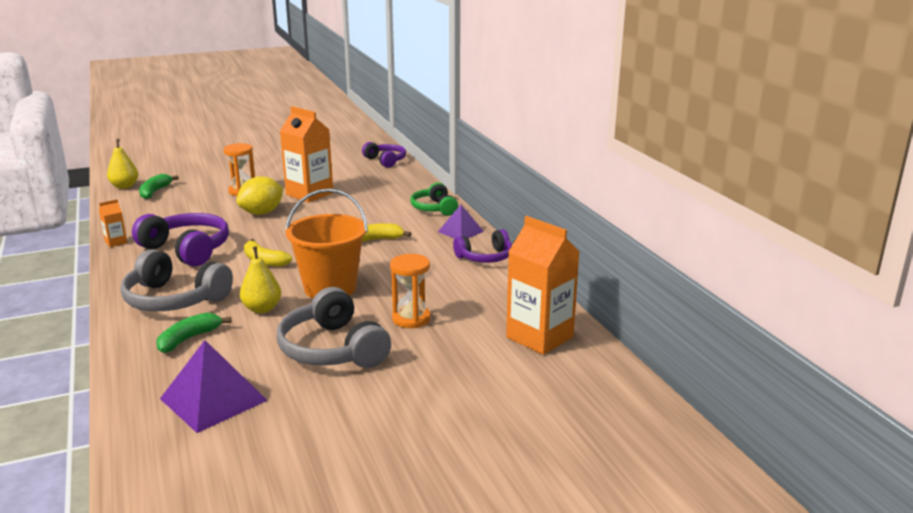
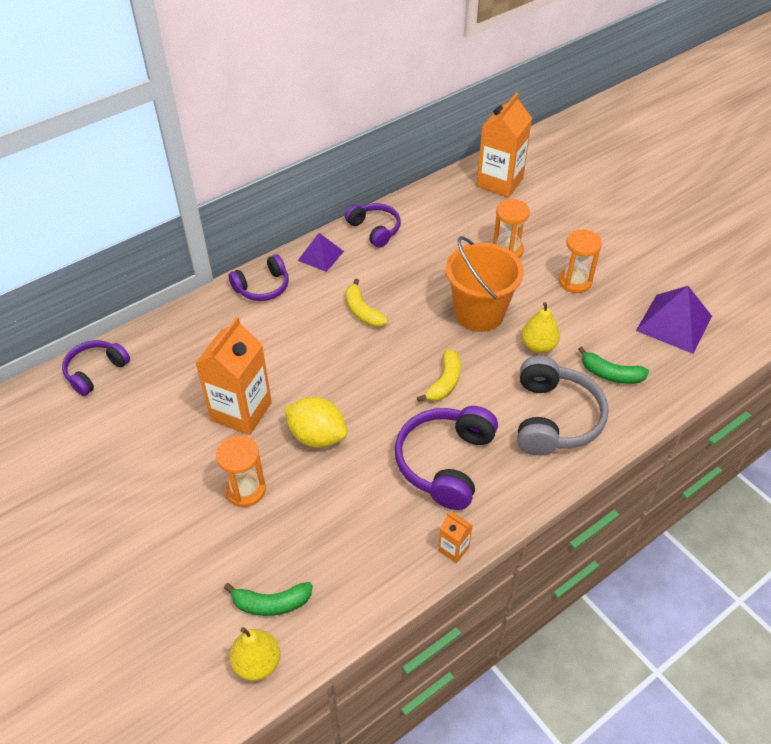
camera: 105 degrees left, 25 degrees up
(332, 349) = (575, 281): grey headphones -> orange hourglass
(434, 208) = (262, 287): green headphones -> purple headphones

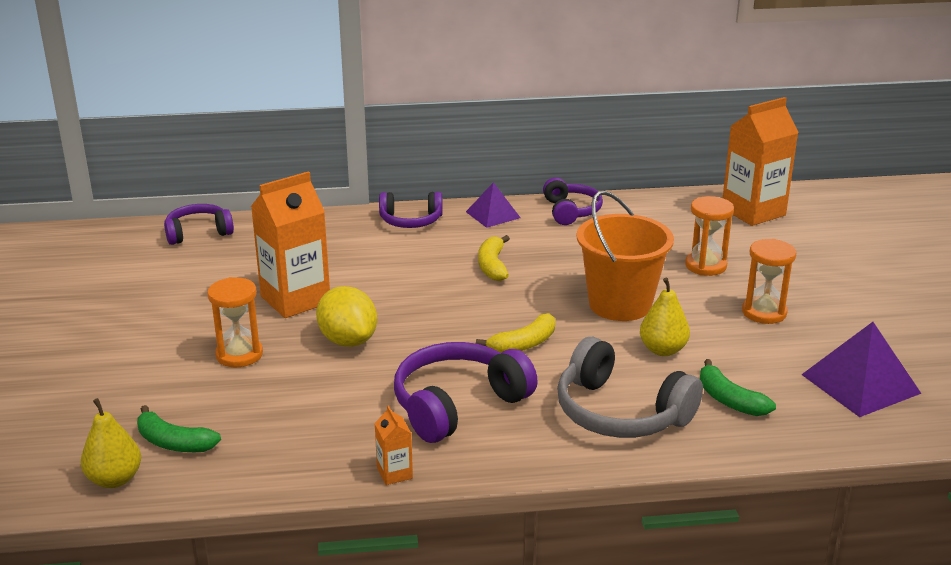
camera: 30 degrees right, 20 degrees down
(554, 418) = (620, 412): grey headphones -> grey headphones turned 90 degrees clockwise

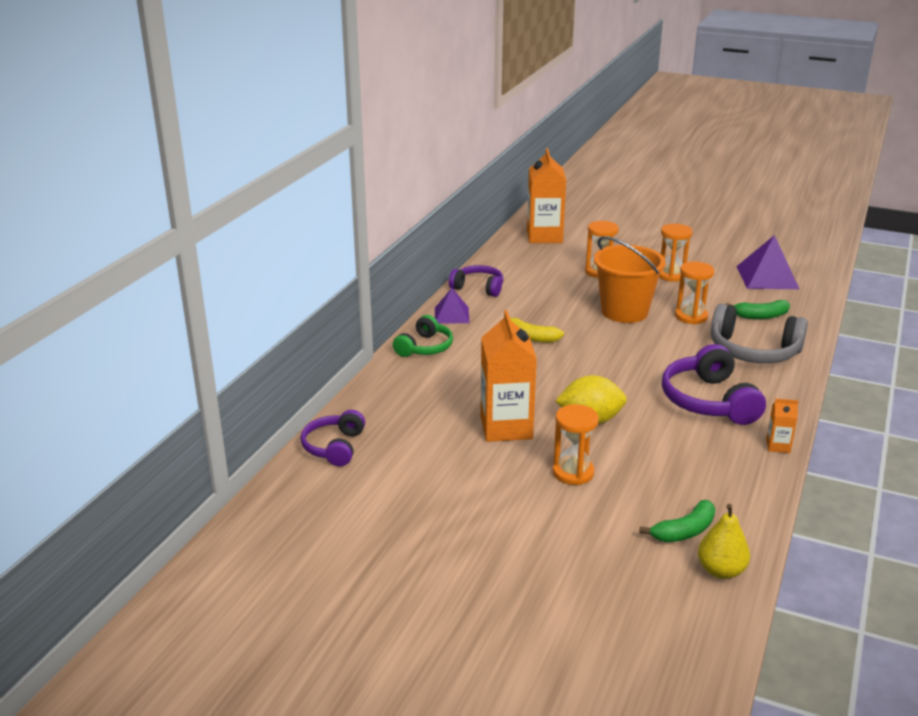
camera: 60 degrees left, 0 degrees up
(411, 221) = (425, 347): purple headphones -> green headphones
(524, 344) = (649, 357): yellow banana -> none
(620, 412) = (753, 351): grey headphones -> grey headphones turned 45 degrees clockwise
(663, 350) = (691, 316): yellow pear -> orange hourglass

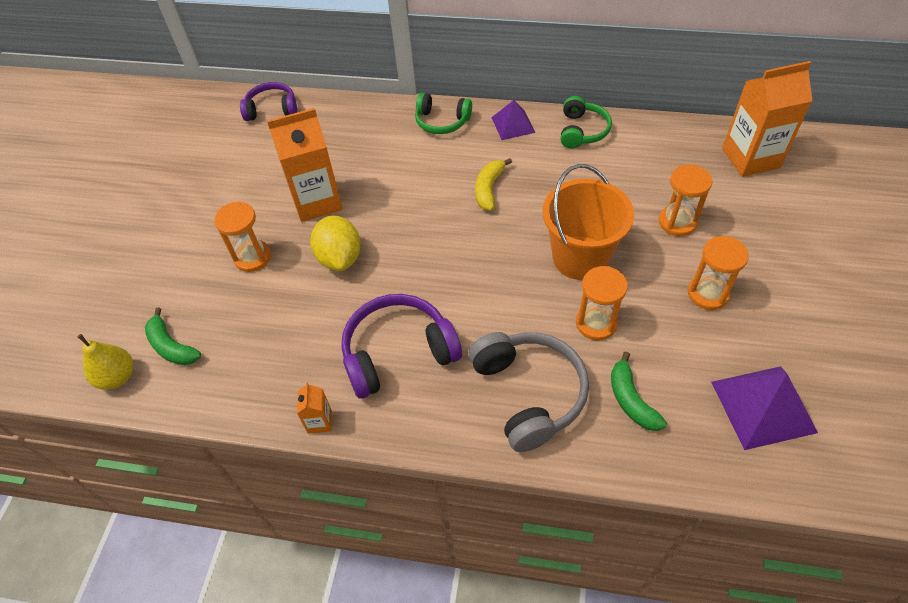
camera: 80 degrees right, 25 degrees up
(478, 288) = (582, 131): purple headphones -> green headphones
(753, 351) = (529, 393): grey headphones -> grey headphones turned 150 degrees clockwise

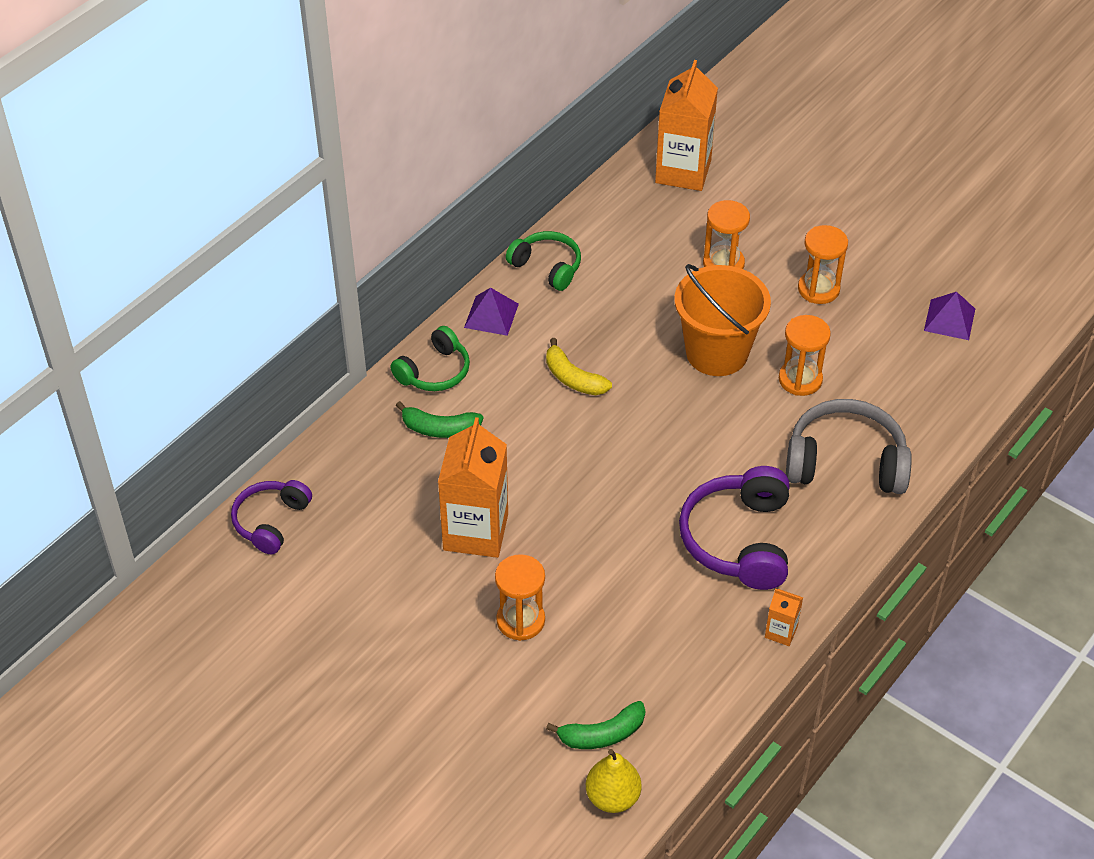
camera: 65 degrees left, 5 degrees down
(340, 258) = (579, 541): yellow lemon -> none
(631, 400) = (894, 397): green banana -> green banana (440, 429)
(763, 407) = (949, 319): purple pyramid -> purple pyramid, size x0.62

